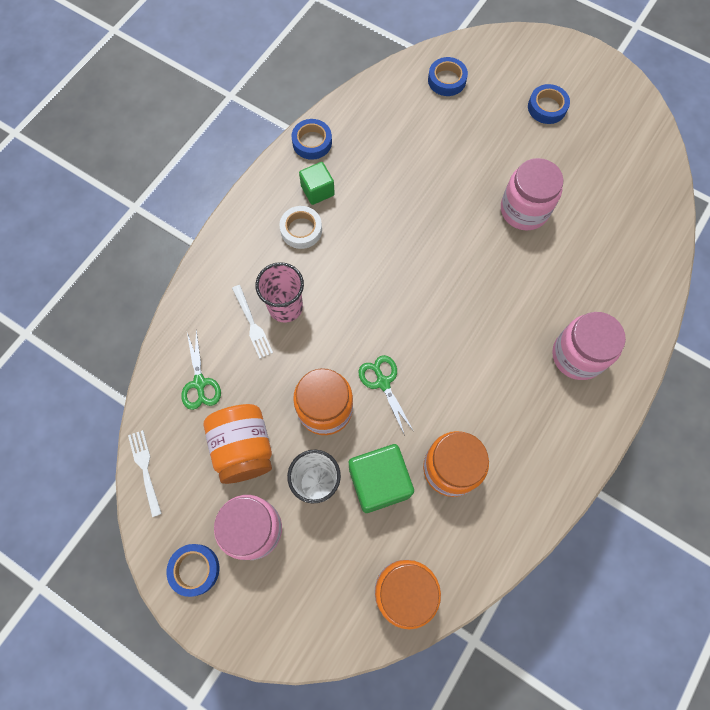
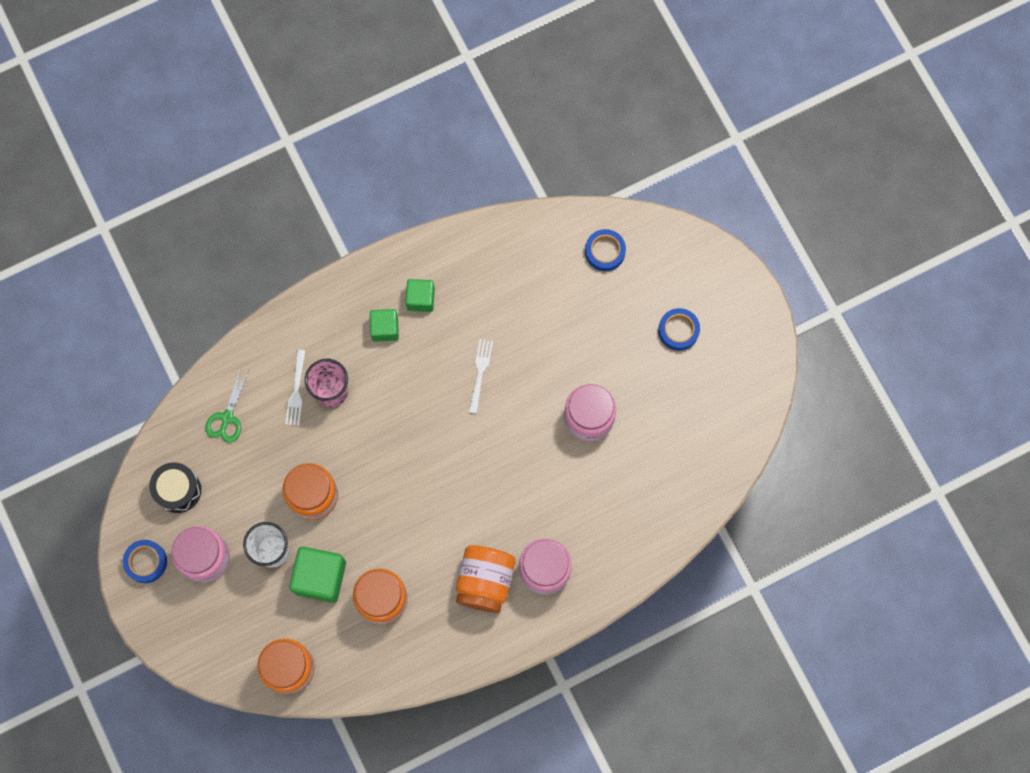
camera: 30 degrees right, 5 degrees up
(145, 469) = (149, 464): white fork -> white fork (480, 373)
(189, 478) = (178, 490): none -> black drum
(243, 448) = (232, 490): orange jar -> orange jar (485, 581)
(301, 230) = (385, 328): white tape -> green cube
(312, 142) = (444, 248): blue tape -> none
(383, 382) = (372, 500): green scissors -> none

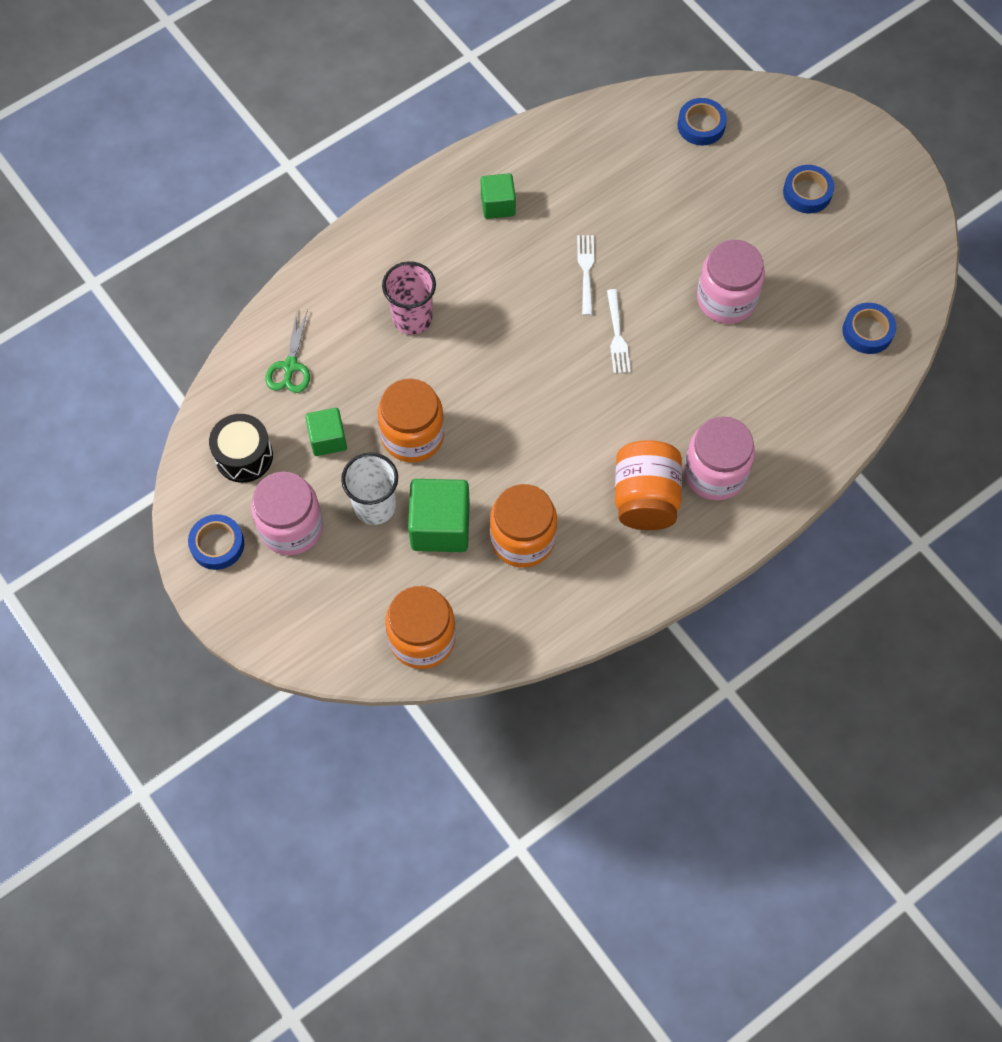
camera: 10 degrees left, 10 degrees down
(296, 391) = (369, 324): white fork -> white fork (617, 335)
(385, 328) = (462, 242): green cube -> green cube (328, 439)
(696, 466) = (867, 331): none -> blue tape

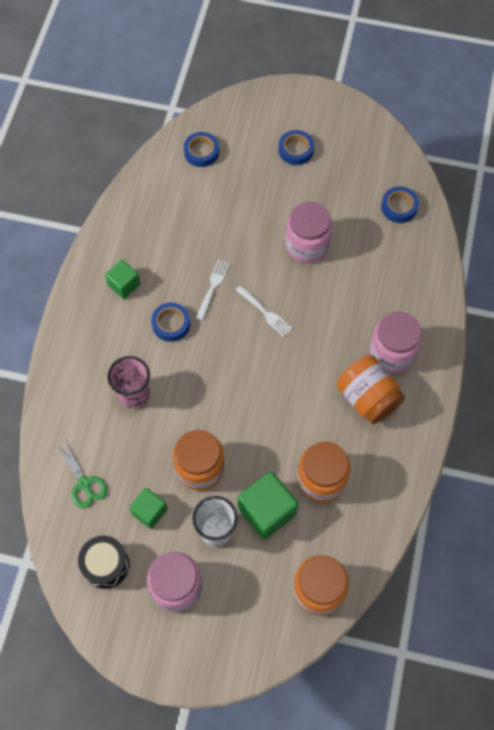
camera: 40 degrees left, 0 degrees up
(217, 544) = (140, 636): blue tape -> blue tape (171, 324)
(586, 271) = (213, 287): white fork -> white fork turned 60 degrees clockwise

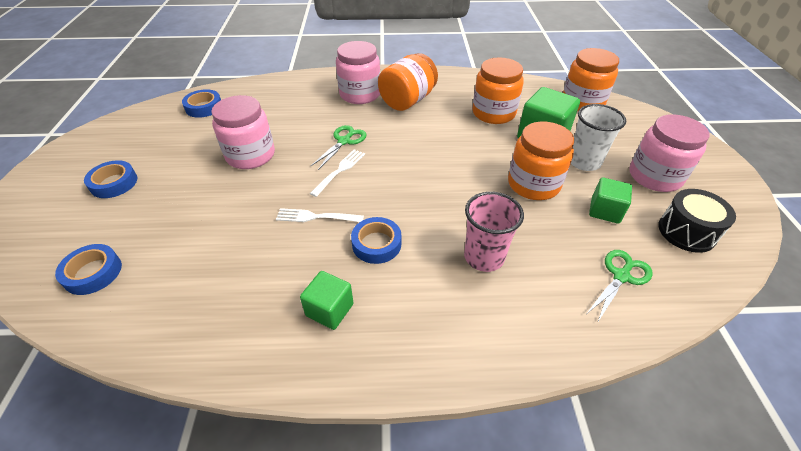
camera: 105 degrees left, 20 degrees down
(308, 323) = (344, 141): none -> green scissors

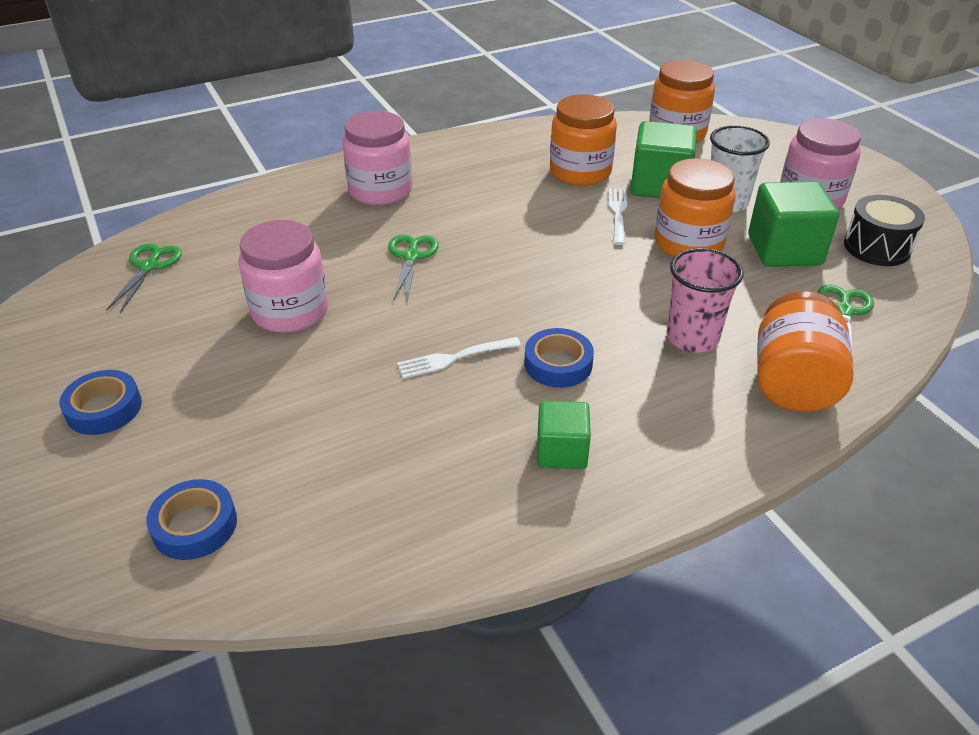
camera: 25 degrees left, 5 degrees down
(204, 107) = (149, 267): blue tape -> green scissors
(340, 171) = (437, 295): white fork -> white fork (618, 213)
(408, 100) = (455, 183): orange jar -> orange jar (792, 382)
(605, 211) = (784, 250): green cube -> green cube, size x1.64

